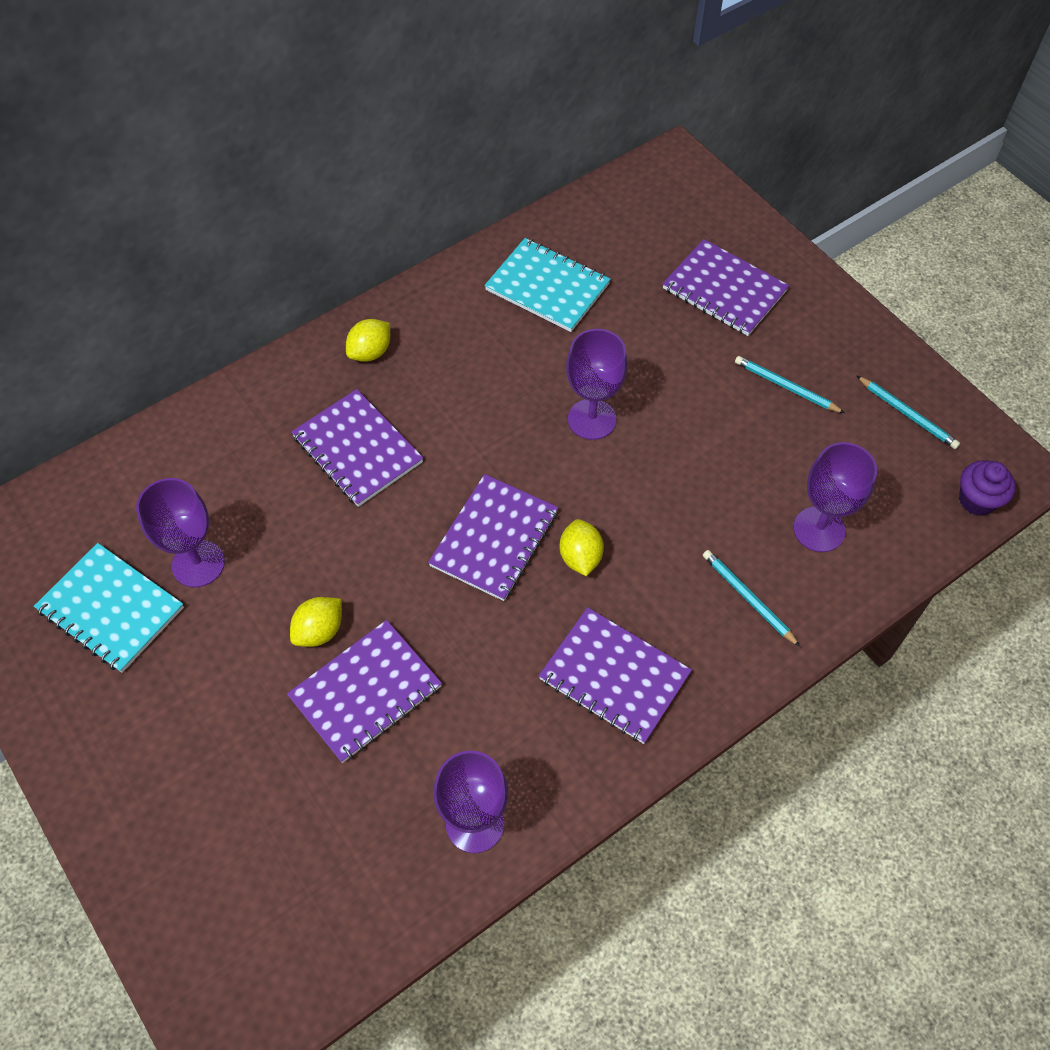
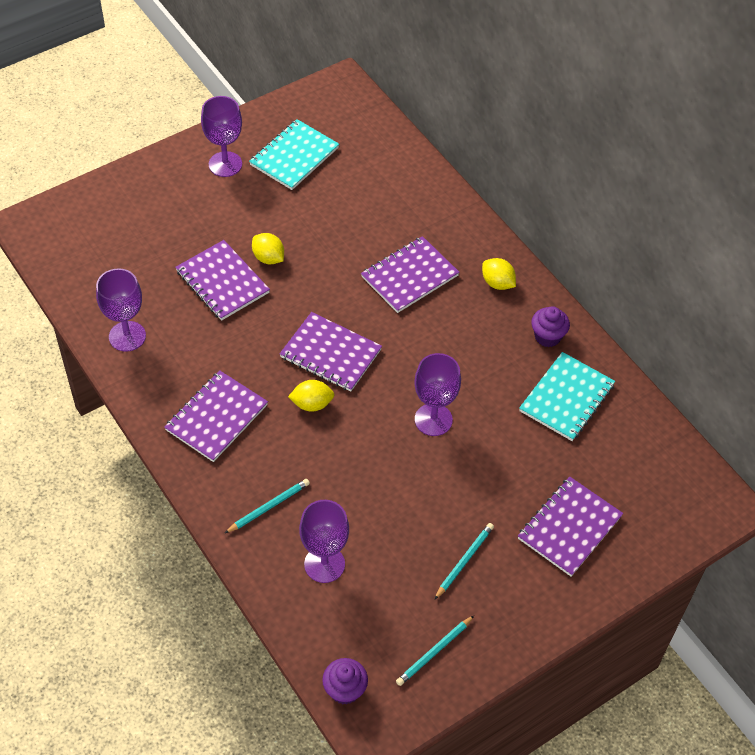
camera: 90 degrees right, 5 degrees down
(198, 564) = (323, 195): purple goblet -> purple goblet (225, 164)
(456, 303) = (547, 336): none -> purple cupcake

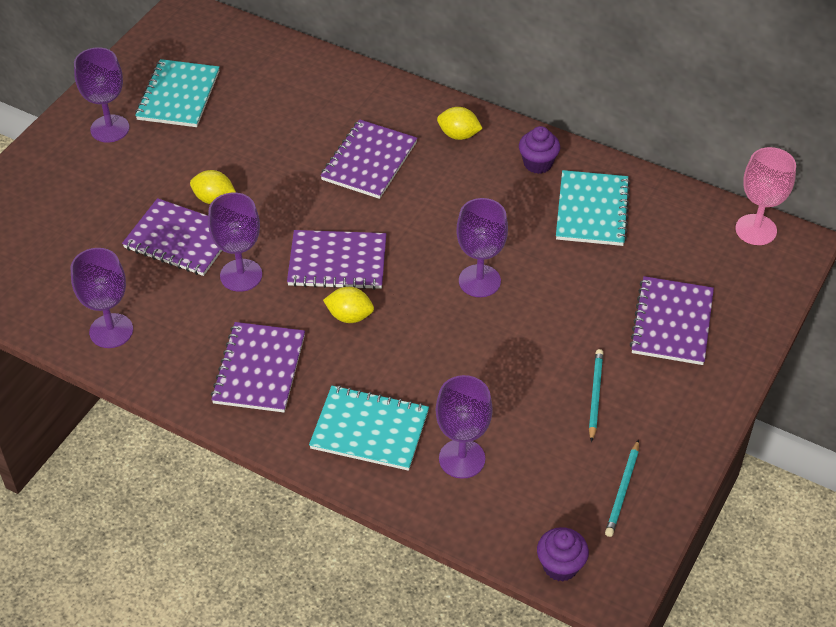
camera: 25 degrees left, 5 degrees down
(250, 332) = (241, 275): none -> purple goblet
(268, 507) = (369, 430): turquoise pencil -> turquoise notebook
(312, 404) = (349, 316): yellow lemon -> yellow lemon turned 45 degrees clockwise
(698, 477) = (756, 230): none -> pink goblet

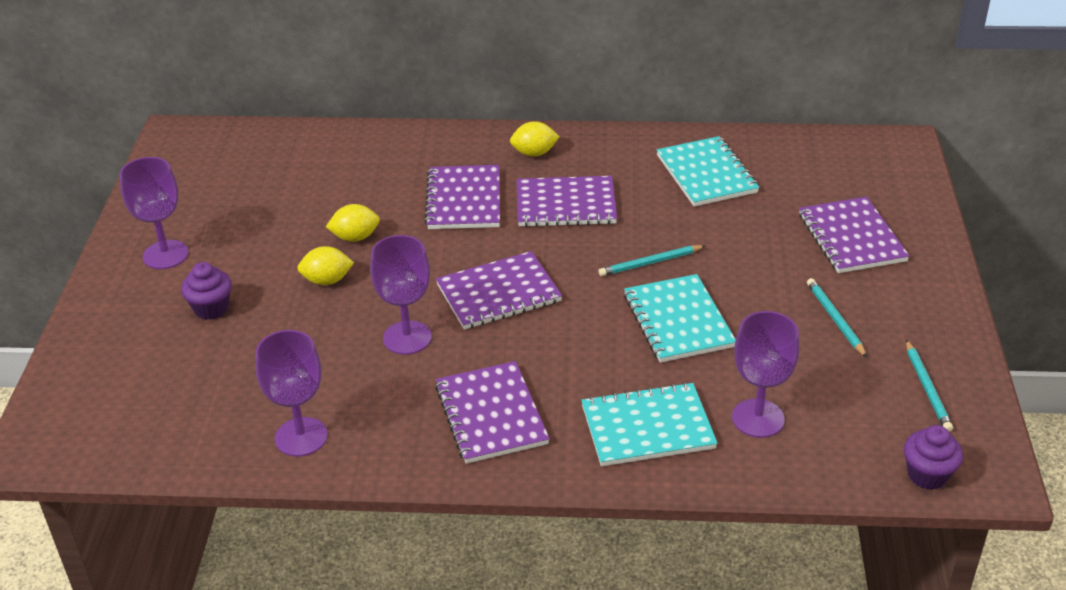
camera: 25 degrees left, 10 degrees down
(178, 95) = (221, 204): turquoise notebook -> turquoise notebook (678, 321)
(180, 239) = (317, 327): purple notebook -> purple notebook (566, 204)
(349, 316) = (548, 335): yellow lemon -> yellow lemon (355, 237)
(479, 281) = (650, 263): purple goblet -> turquoise pencil
(538, 163) = (626, 153): purple cupcake -> purple cupcake (211, 308)
(756, 230) = (859, 144): pink goblet -> none

